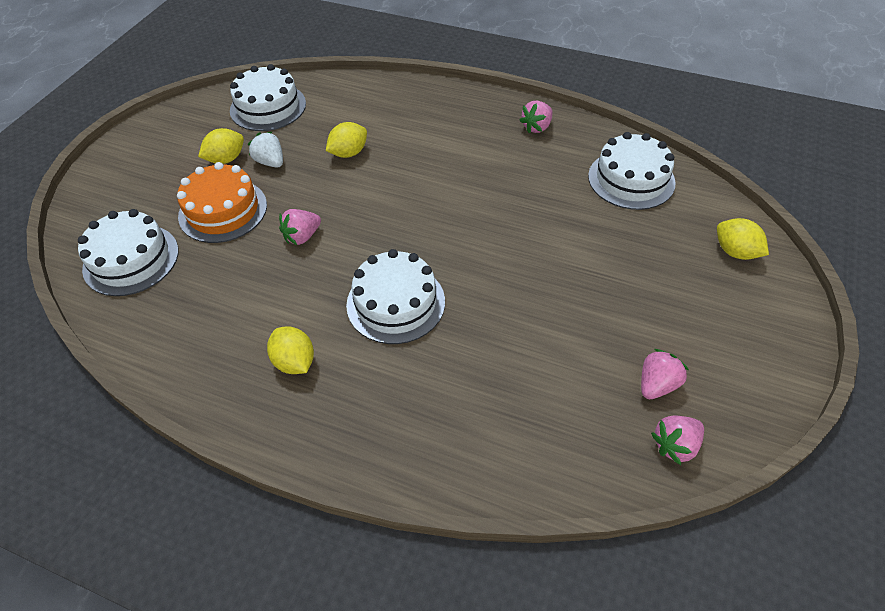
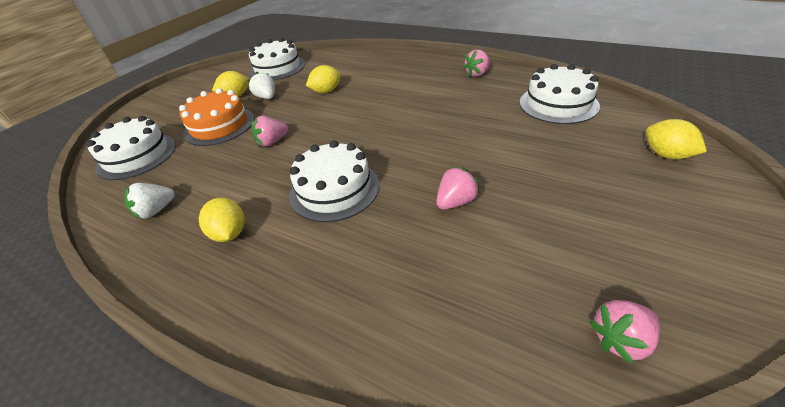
camera: 10 degrees right, 10 degrees down
(195, 337) = (156, 211): none -> white strawberry
(656, 384) = (592, 270): pink strawberry -> pink strawberry (456, 202)

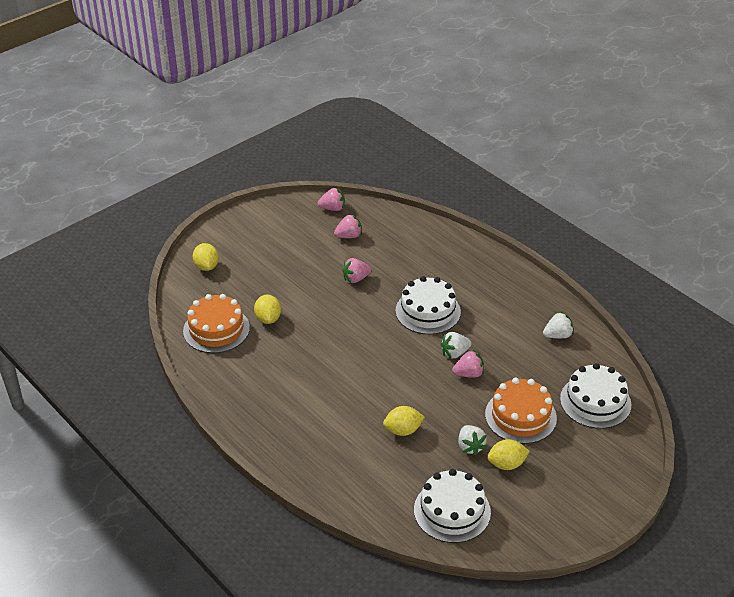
camera: 165 degrees left, 0 degrees up
(230, 233) = (501, 302): yellow lemon -> yellow lemon (268, 318)
(290, 155) = (455, 353): none -> white strawberry
(477, 74) = (240, 395): pink strawberry -> pink strawberry (348, 236)
(558, 104) = (216, 329): white cake -> orange cake

